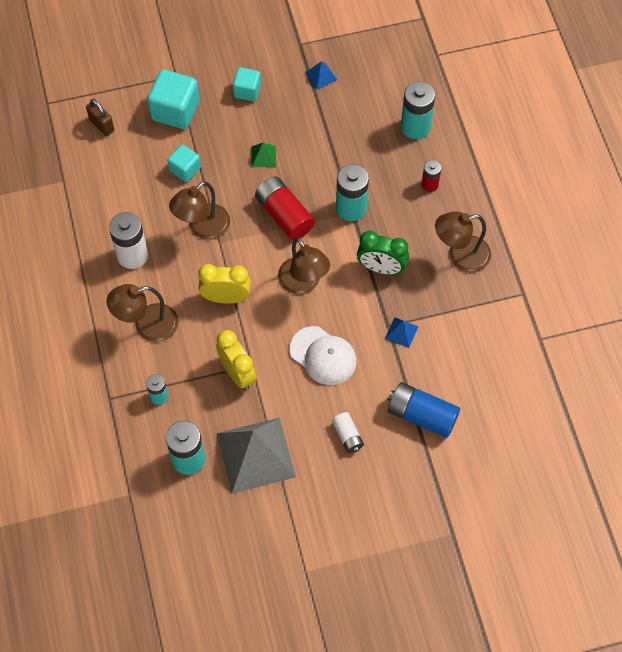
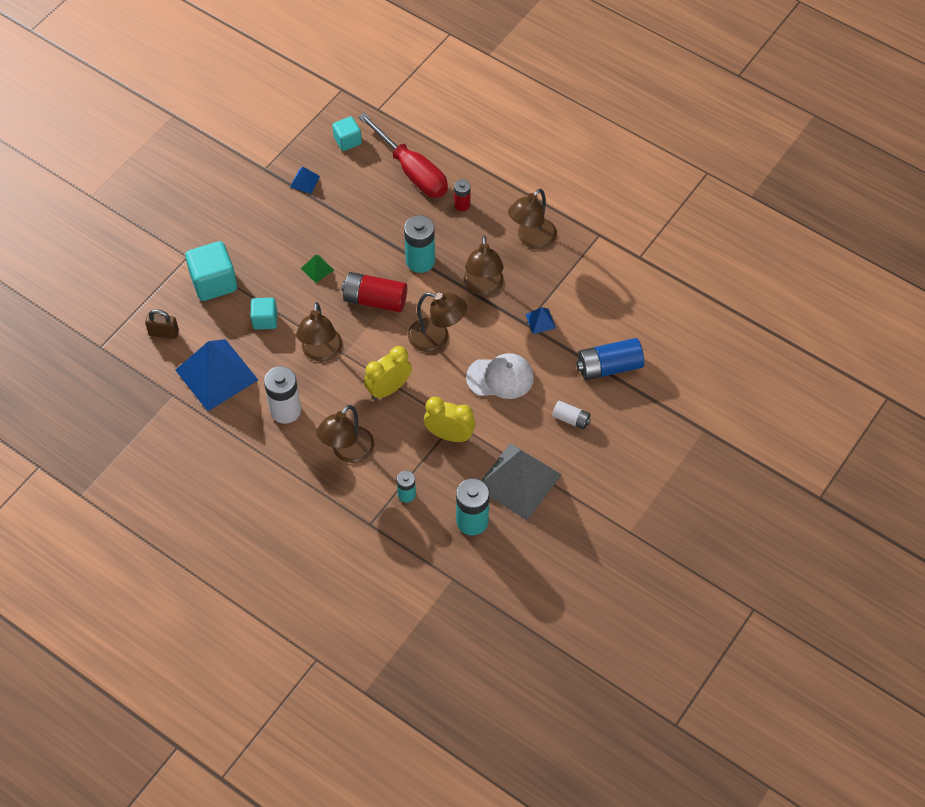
camera: 40 degrees left, 5 degrees down
(109, 187) = (216, 374): none -> blue pyramid
(247, 91) = (257, 230): turquoise cube -> turquoise cube (347, 141)
(381, 268) = (483, 287): green clock -> brown lamp
(415, 127) = (412, 171): turquoise battery -> red screwdriver

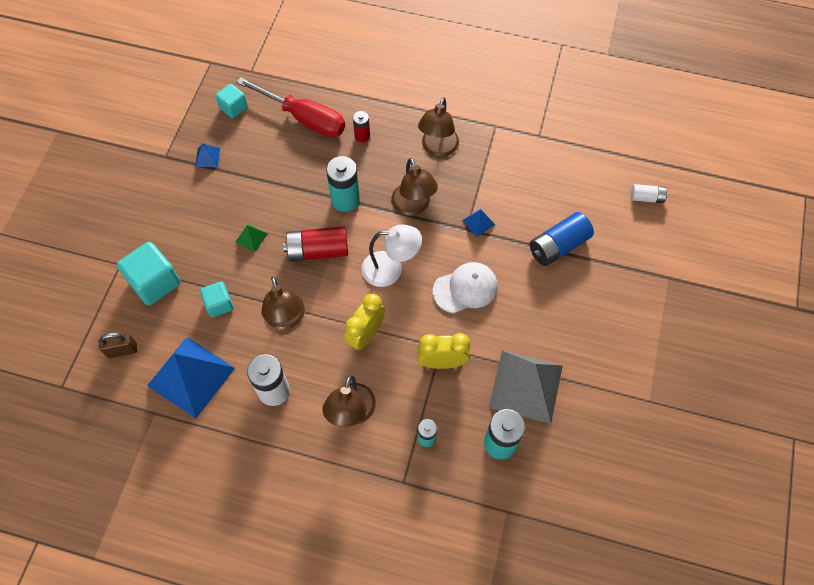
camera: 20 degrees left, 5 degrees up
(436, 338) = (390, 269): brown lamp -> white lamp
(571, 419) = (547, 307): white battery -> white battery (646, 198)

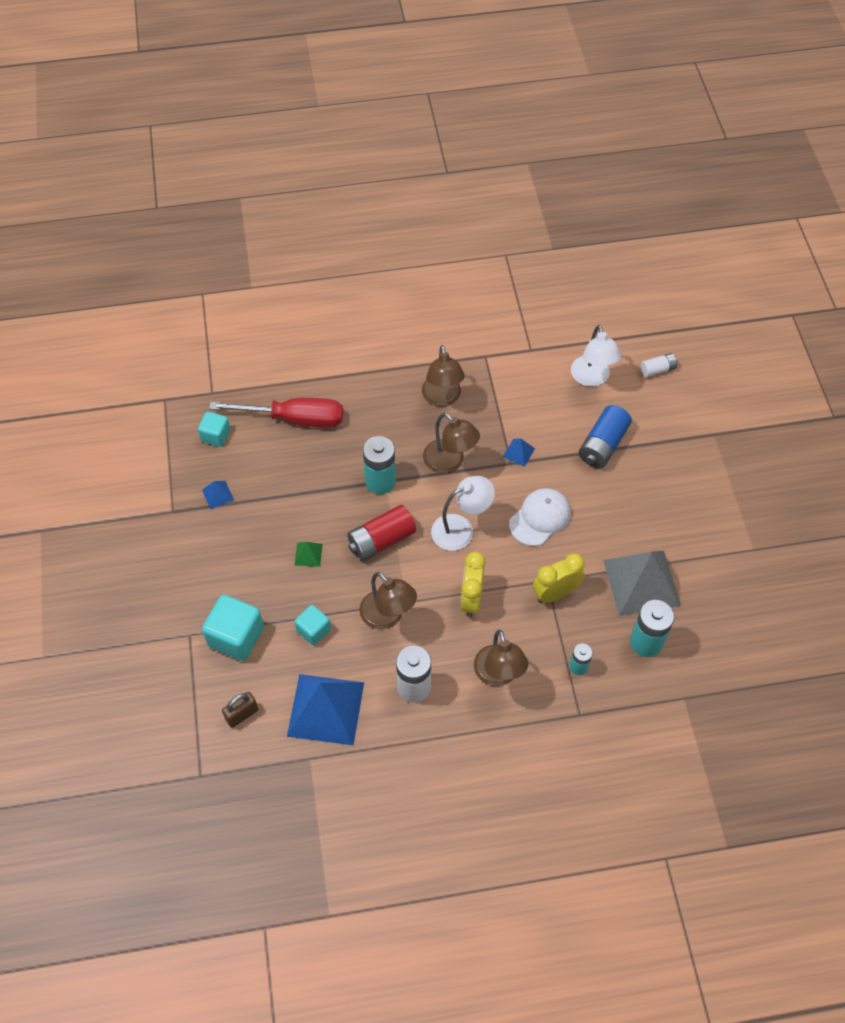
camera: 25 degrees left, 5 degrees down
(362, 136) = (362, 414): red battery -> none
(581, 182) = (592, 378): none -> white lamp

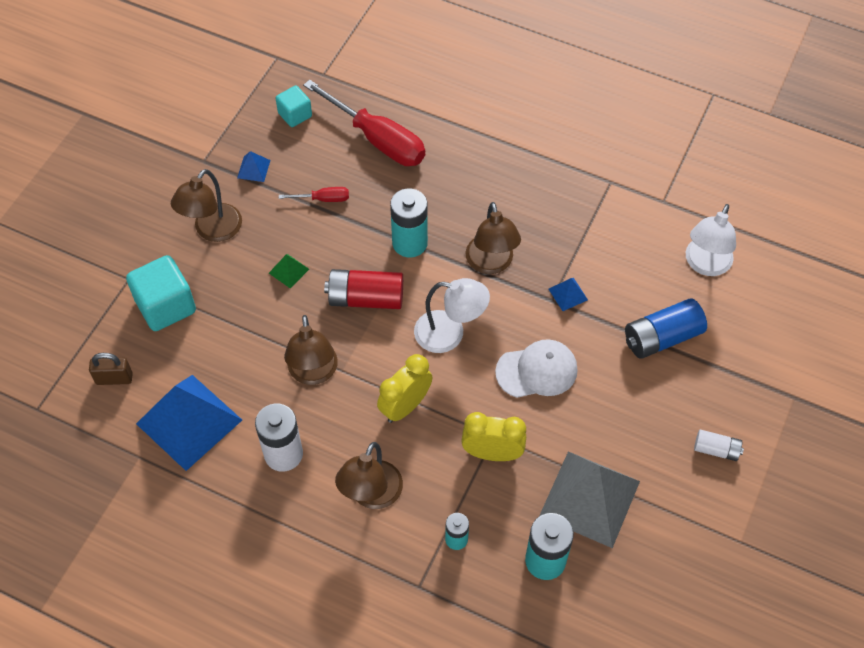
camera: 35 degrees right, 0 degrees up
(290, 486) = (323, 199): none -> red screwdriver
(313, 630) = (237, 343): turquoise cube -> none
(442, 398) = (534, 198): brown lamp -> brown lamp (212, 231)
(657, 369) = (785, 296): white battery -> white battery (716, 450)

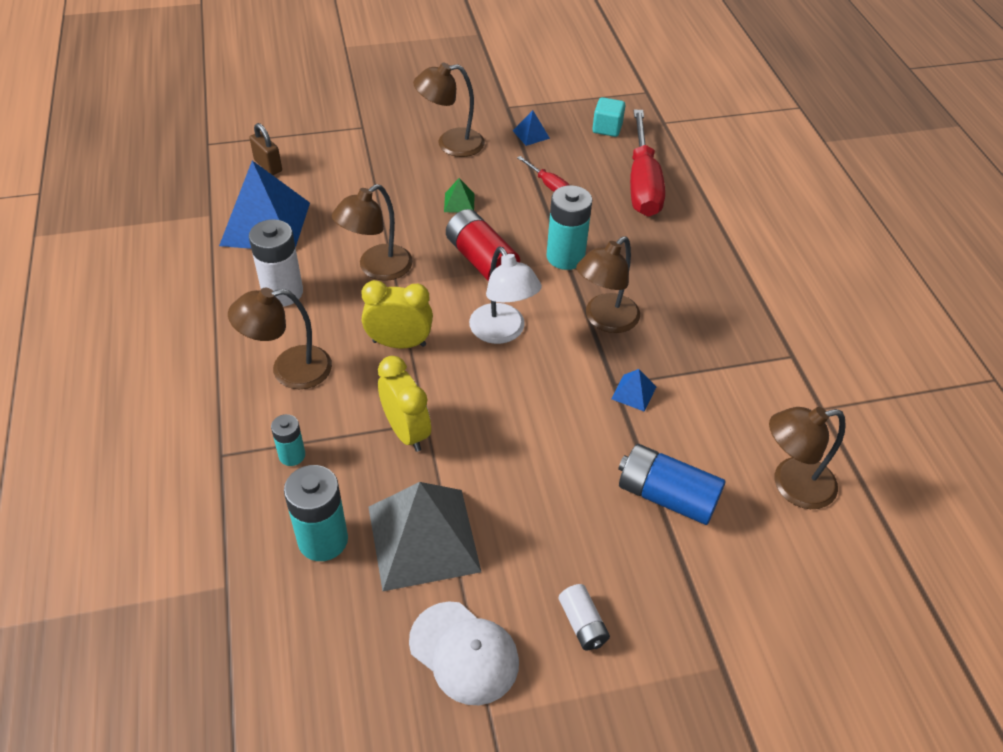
camera: 50 degrees right, 10 degrees down
(166, 306) = (357, 157): turquoise cube -> none
(537, 371) = (526, 416): white cap -> white cap (464, 653)
(705, 265) = (791, 485): white lamp -> brown lamp

